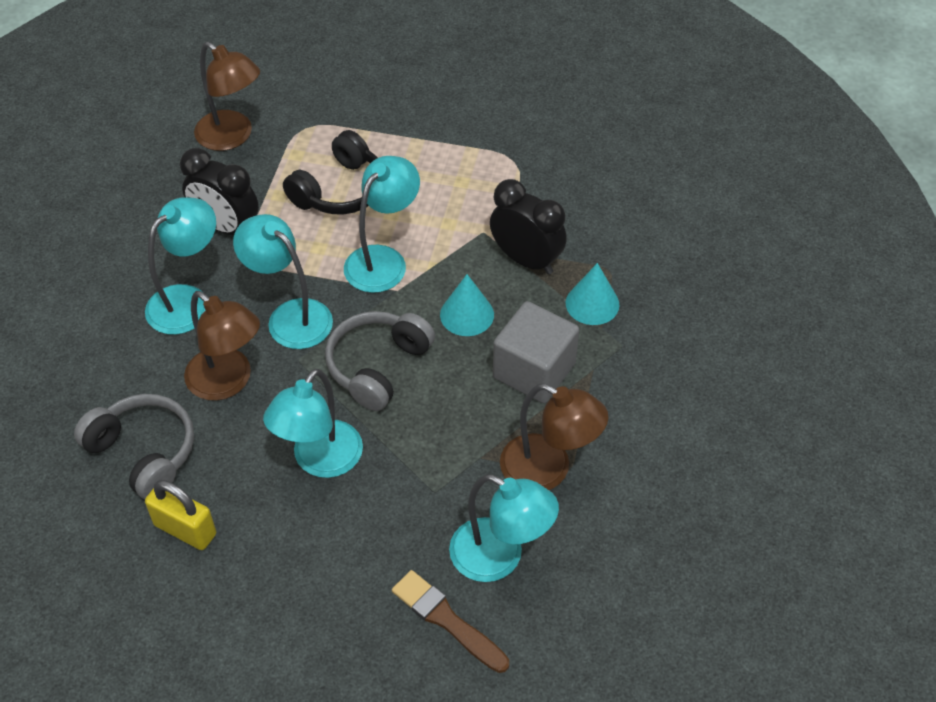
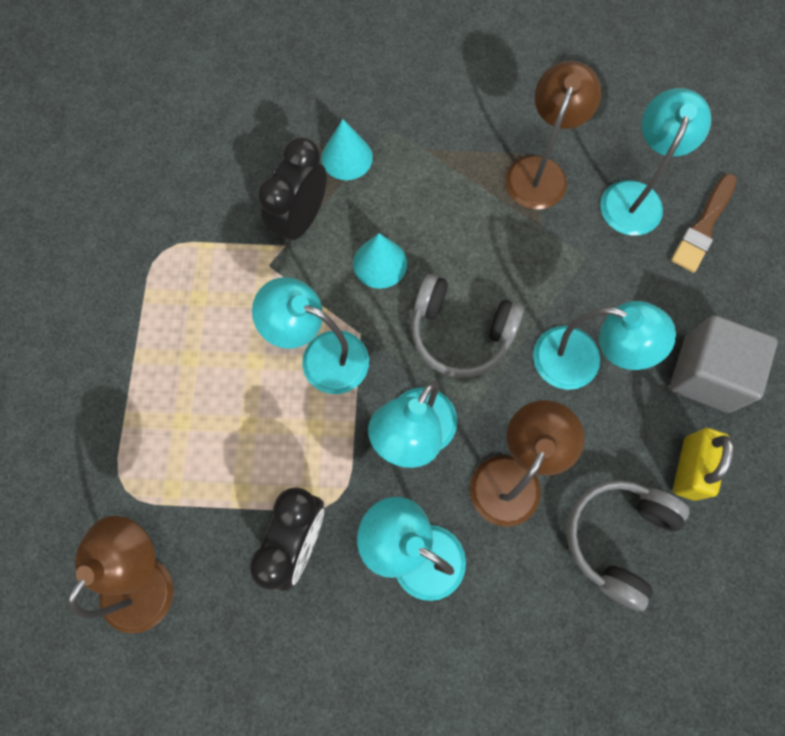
camera: 100 degrees left, 20 degrees up
(340, 190) = (225, 424): black headphones -> none
(534, 371) = (435, 196): grey cube -> grey cube (706, 374)

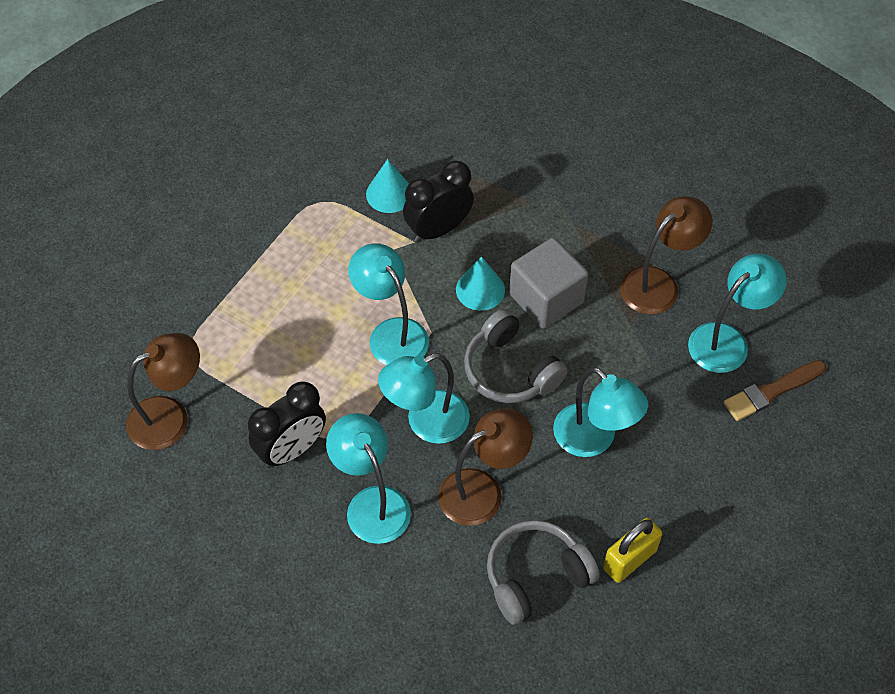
camera: 30 degrees right, 15 degrees down
(346, 157) = (505, 200): turquoise cone -> turquoise cone (389, 194)
(706, 374) = (693, 501): grey cube -> grey cube (546, 298)

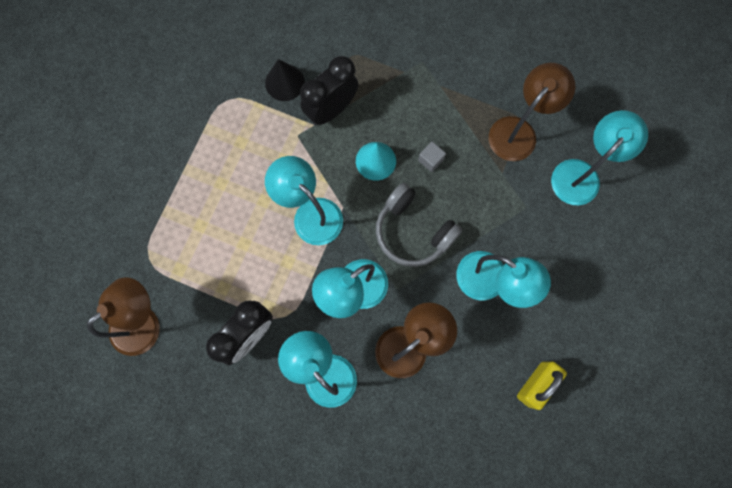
camera: 10 degrees left, 20 degrees up
(389, 194) = (284, 82): turquoise cone -> black cone
(536, 576) = (465, 412): grey headphones -> none
(546, 298) = (430, 160): grey cube -> grey cube, size x0.42
(771, 391) = (623, 215): brown brush -> none

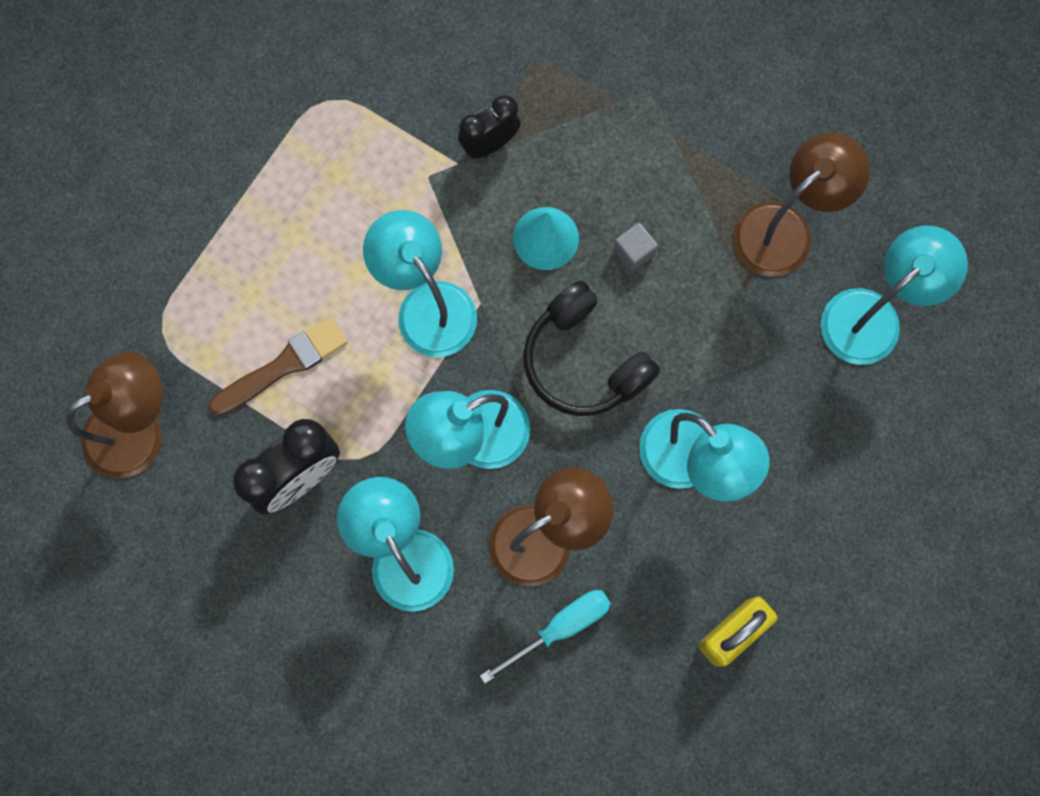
camera: 10 degrees right, 0 degrees up
(228, 266) = (283, 365): none -> brown brush
(284, 82) = (423, 87): black cone -> none
(331, 109) = (490, 144): black clock -> black clock, size x0.65
(413, 231) = (584, 361): grey headphones -> black headphones
(429, 400) = (560, 627): none -> turquoise screwdriver

